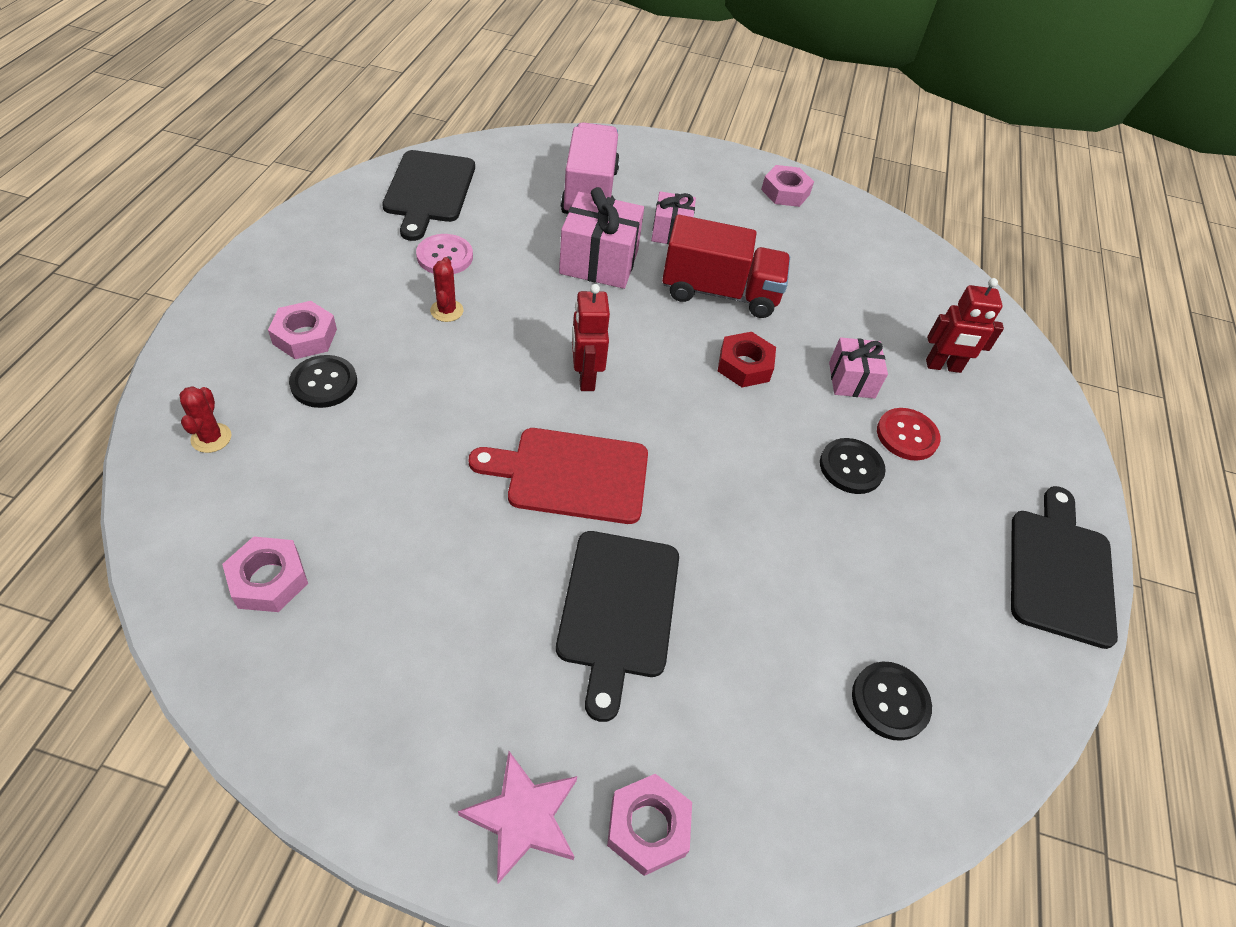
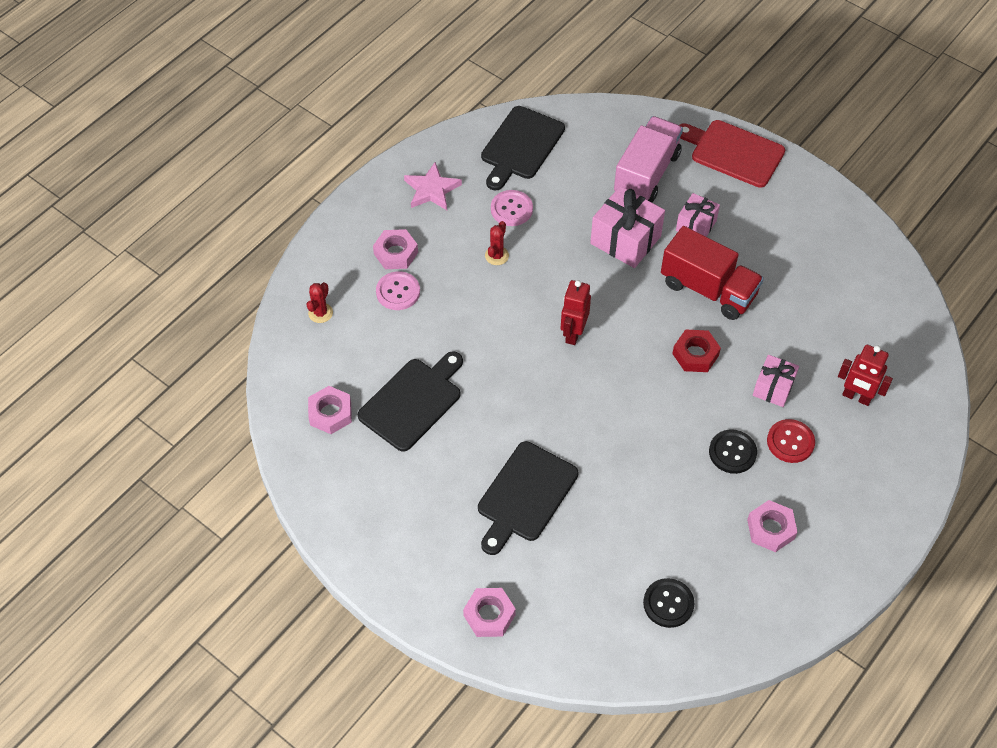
camera: 30 degrees right, 5 degrees up
(324, 383) = (398, 292): black button -> pink button
(523, 817) = (425, 586): pink star -> pink star (431, 190)
(571, 475) = (533, 401): red cutting board -> red cutting board (733, 152)
(785, 192) = (816, 207): pink nut -> pink nut (770, 529)
(1059, 571) = (843, 568): black cutting board -> black cutting board (413, 401)

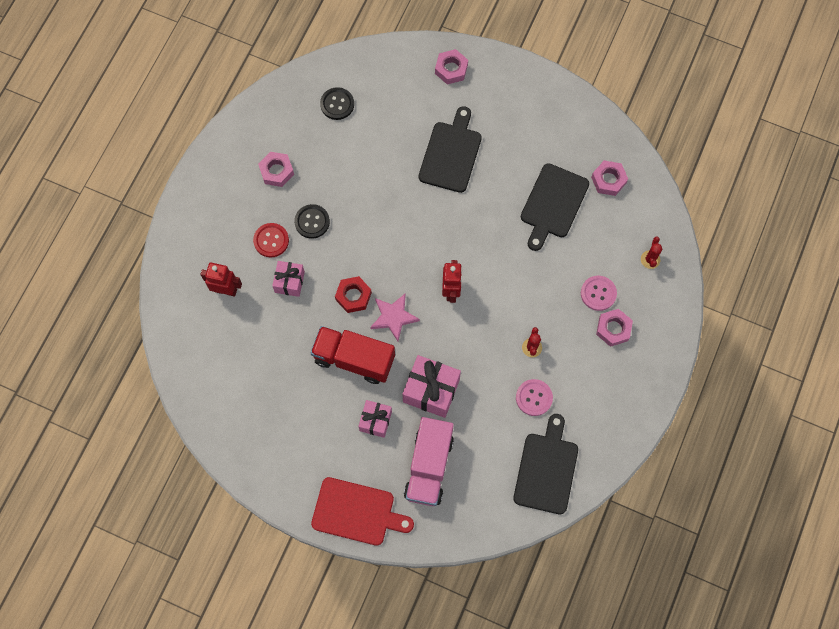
camera: 165 degrees right, 15 degrees up
(431, 190) = (607, 400): pink star -> pink star (393, 317)

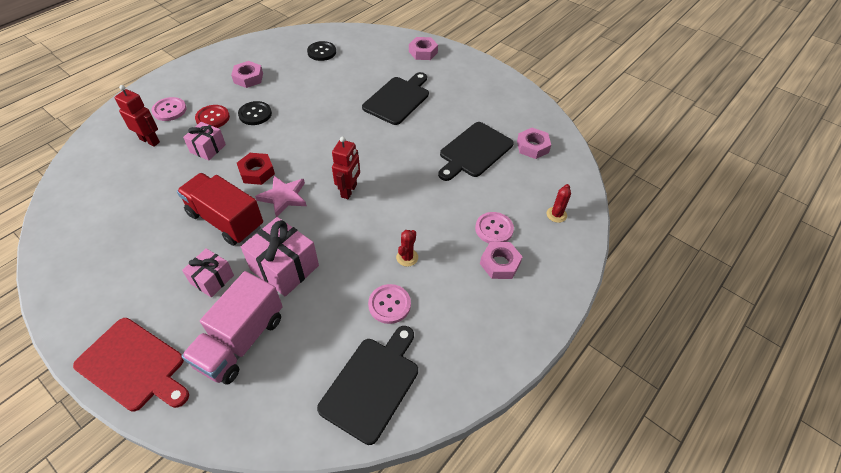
camera: 15 degrees right, 20 degrees down
(220, 244) = (169, 110): none -> pink button

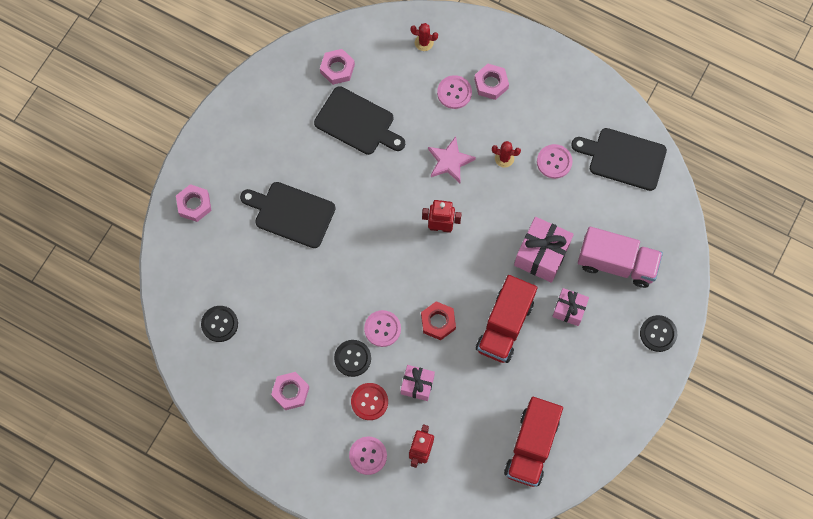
camera: 100 degrees left, 20 degrees up
(97, 216) = (531, 446): none -> red truck
(134, 365) = (658, 334): red cutting board -> black button
(270, 135) = (382, 329): none -> pink button
(284, 197) = (463, 284): pink star -> pink star (449, 161)

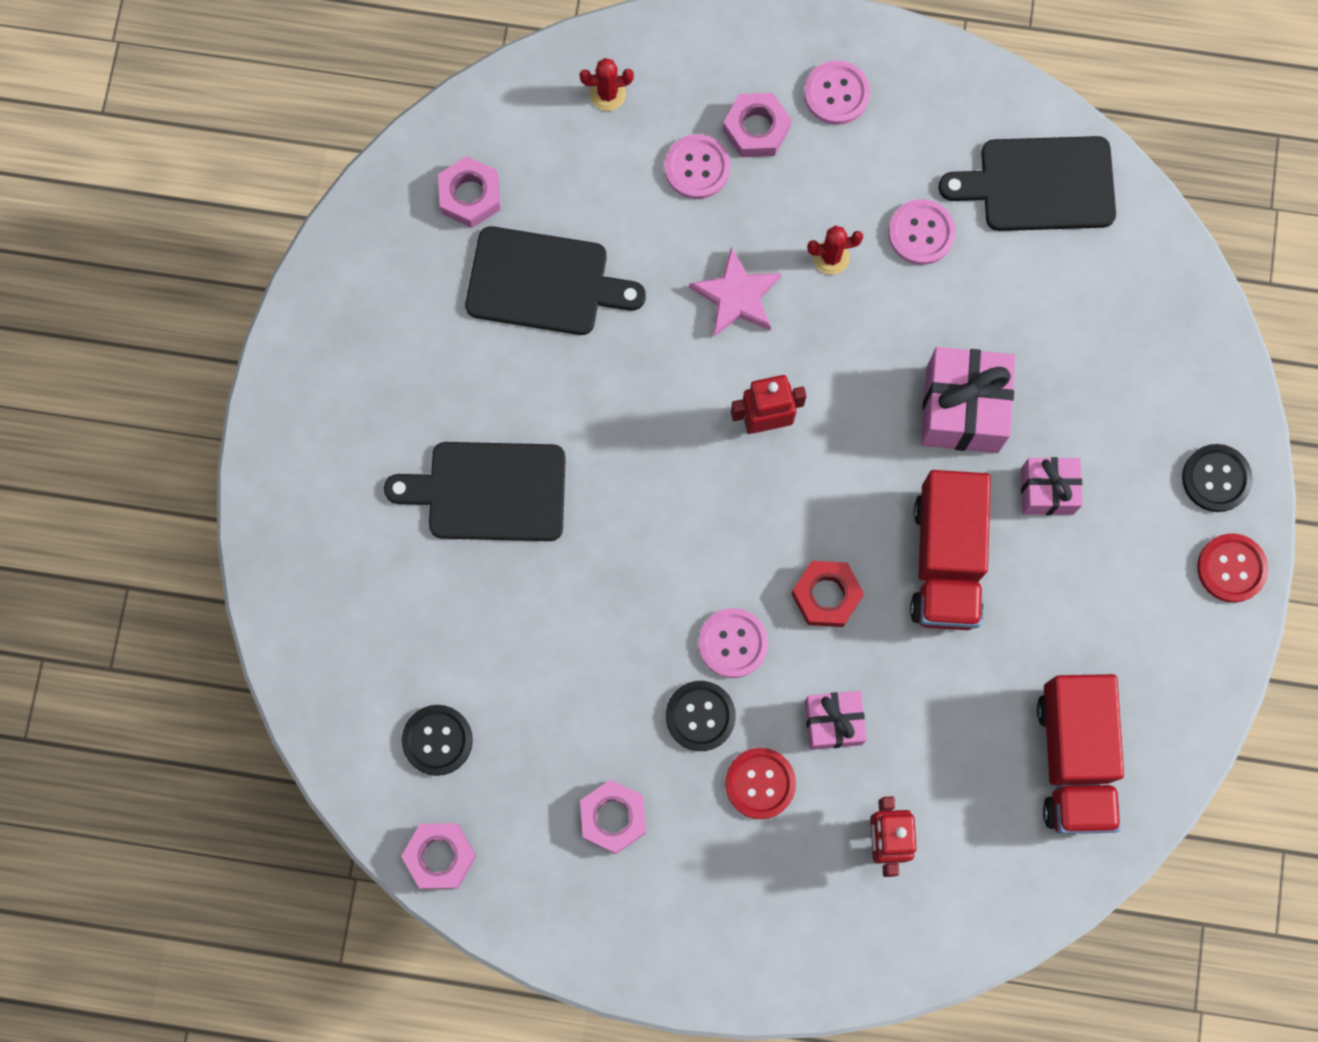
camera: 20 degrees left, 5 degrees up
(194, 205) = (306, 537): pink nut -> pink nut (440, 856)
(368, 455) = (794, 881): pink button -> pink button (836, 94)
(616, 263) = (1098, 378): pink truck -> none
(649, 381) = (1231, 568): none -> red button

